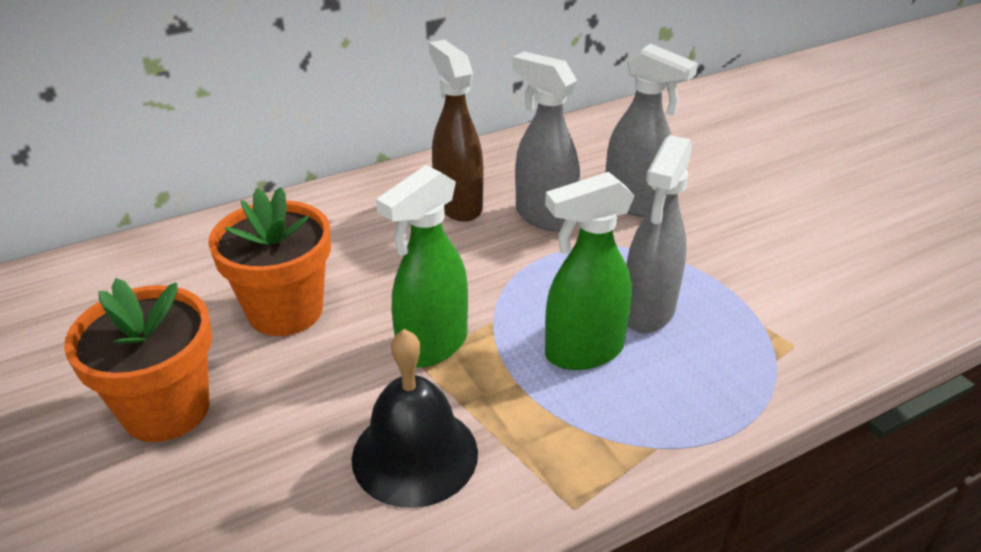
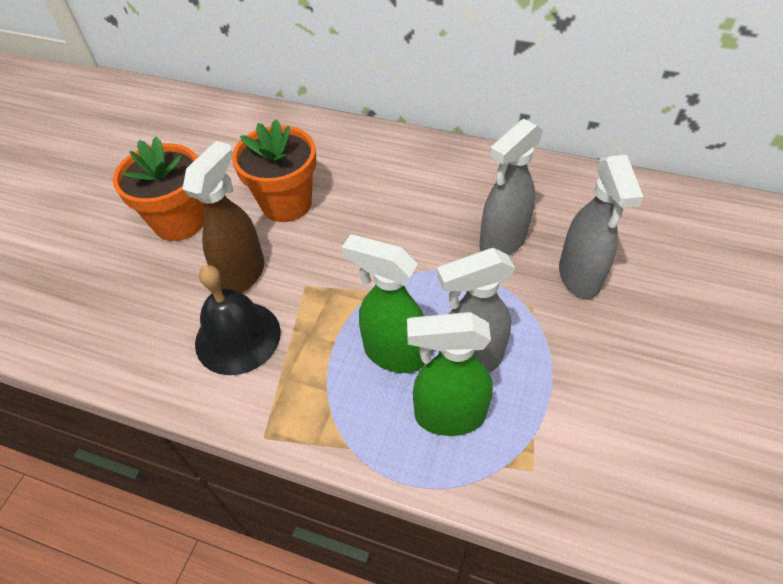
camera: 50 degrees right, 15 degrees up
(432, 346) = (323, 281): green spray bottle -> green spray bottle (449, 416)
(458, 205) = (460, 196): brown spray bottle -> brown spray bottle (243, 274)
(544, 216) = (502, 242): grey spray bottle -> grey spray bottle turned 135 degrees counterclockwise

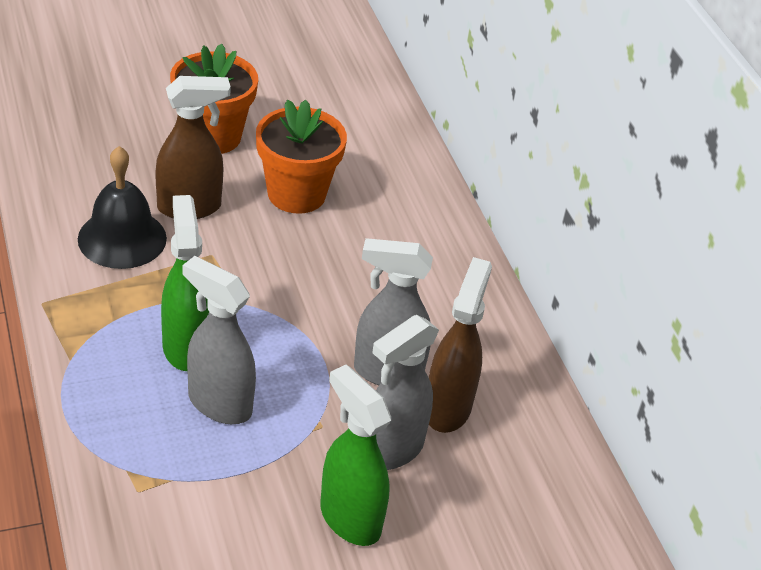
camera: 45 degrees right, 10 degrees down
(449, 416) = (149, 412): green spray bottle -> green spray bottle (349, 518)
(556, 226) = (447, 408): none -> brown spray bottle

